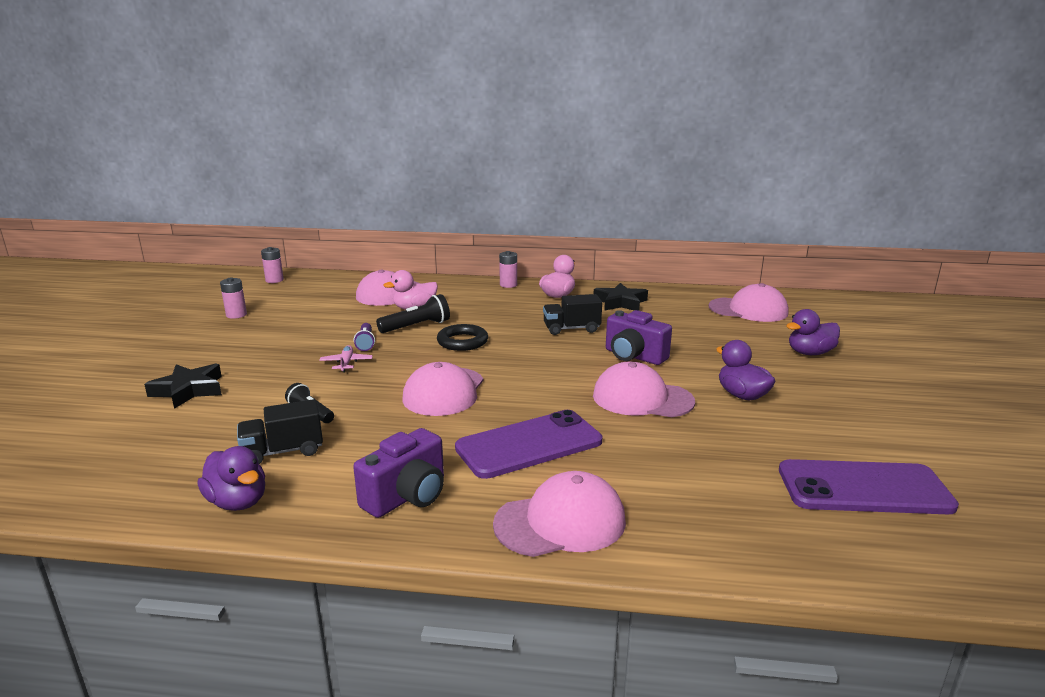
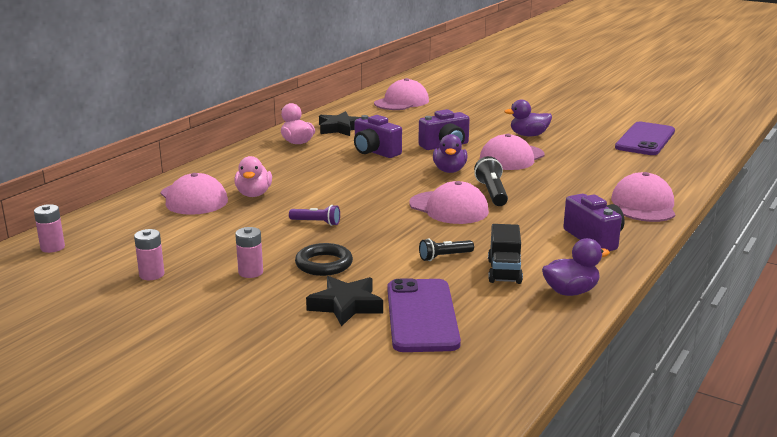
camera: 65 degrees left, 0 degrees up
(346, 363) = (355, 234): pink plane -> none
(416, 326) = (301, 199): black flashlight -> black flashlight (492, 193)
(462, 342) = (357, 188): black ring -> black ring (324, 264)
(508, 285) = (243, 153): pink battery -> pink battery (250, 272)
(529, 445) = (551, 197): purple phone -> purple phone (422, 316)
(571, 329) = (375, 152): black truck -> purple camera
(810, 353) = (486, 107): purple duck -> purple duck (449, 170)

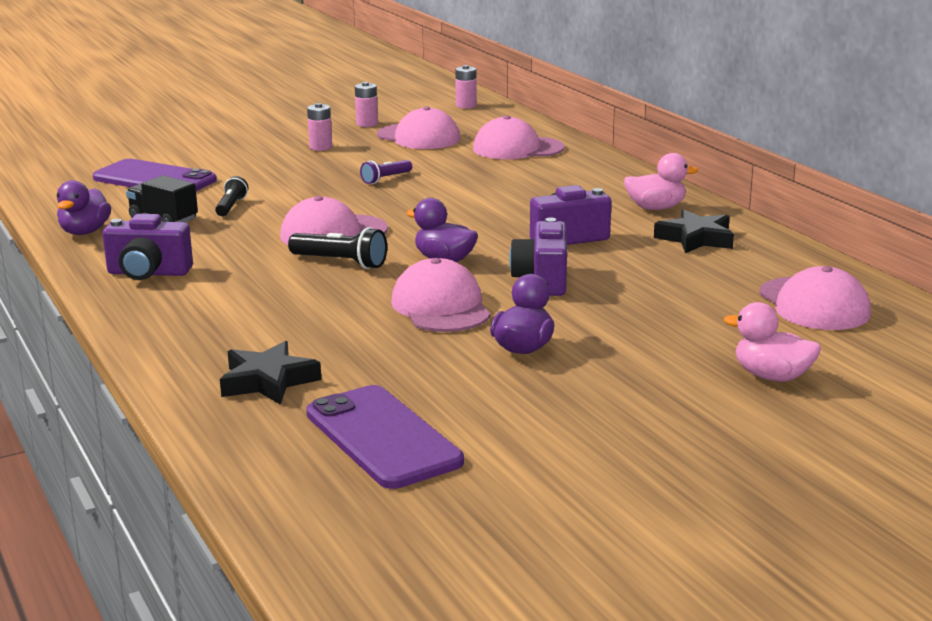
camera: 120 degrees right, 0 degrees up
(254, 194) = (497, 168): pink duck -> pink duck (772, 376)
(324, 264) = (294, 168): black ring -> none
(346, 305) = (214, 163): black star -> black star (268, 381)
(643, 205) = (171, 329): pink cap -> pink cap (418, 137)

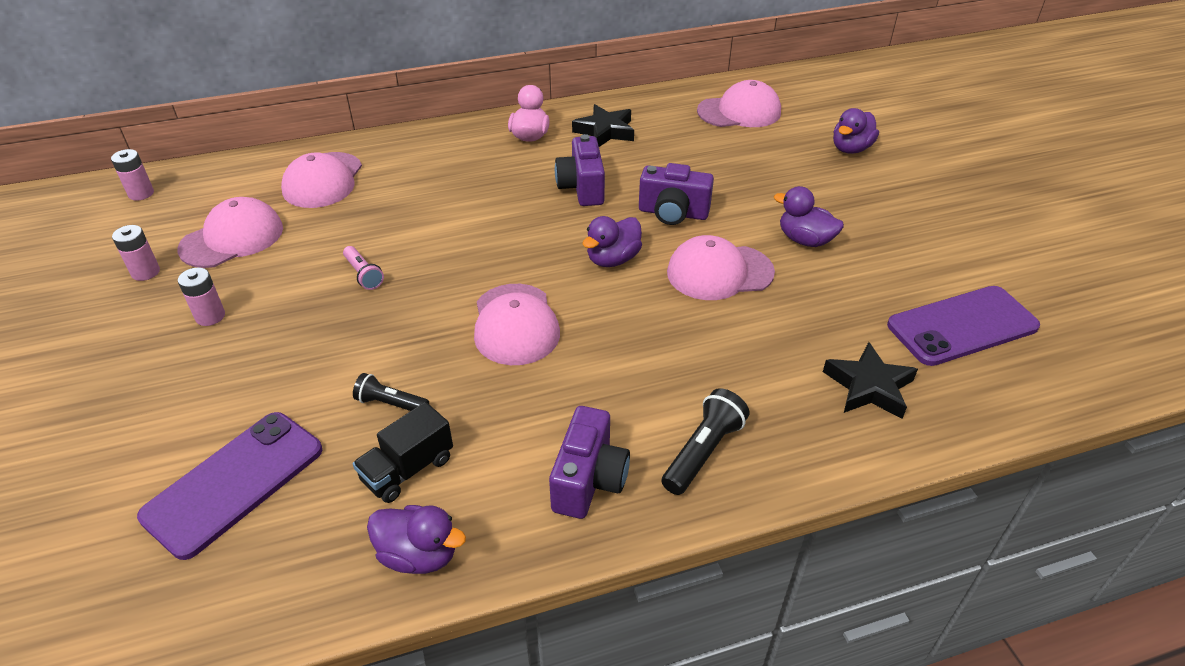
camera: 80 degrees left, 20 degrees up
(340, 262) = (600, 324): black flashlight -> black flashlight (703, 452)
(386, 179) = (363, 274): purple flashlight -> pink flashlight
(772, 376) = (851, 149): pink duck -> purple duck

